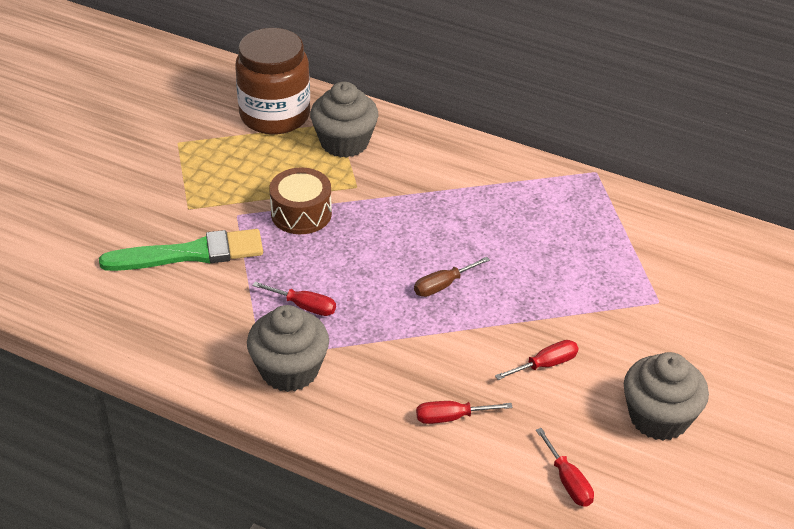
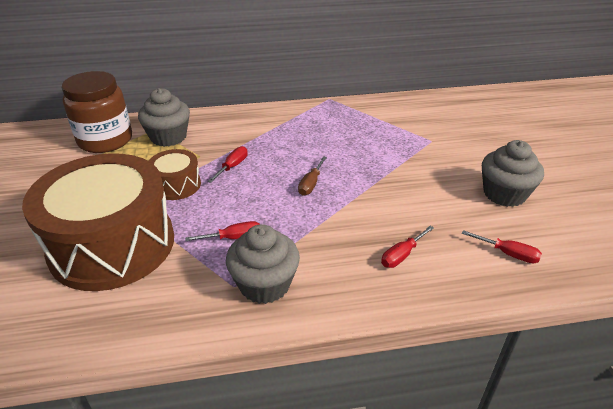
camera: 35 degrees left, 5 degrees down
(190, 254) = (112, 245): green brush -> brown drum
(546, 364) = (417, 197): red screwdriver -> red screwdriver (232, 166)

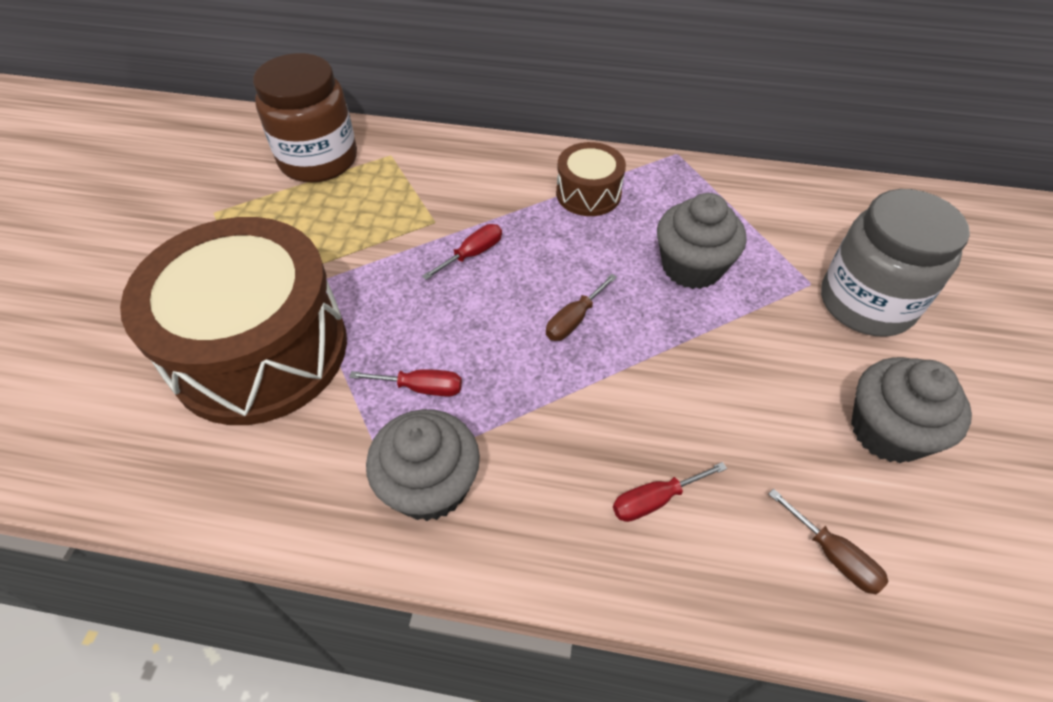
camera: 20 degrees right, 15 degrees up
(168, 137) = (405, 174): grey cupcake -> grey cupcake (691, 267)
(176, 185) = (381, 267): brown drum -> brown drum (588, 193)
(464, 143) = (866, 303): none -> grey jar
(508, 254) = (833, 556): red screwdriver -> brown screwdriver

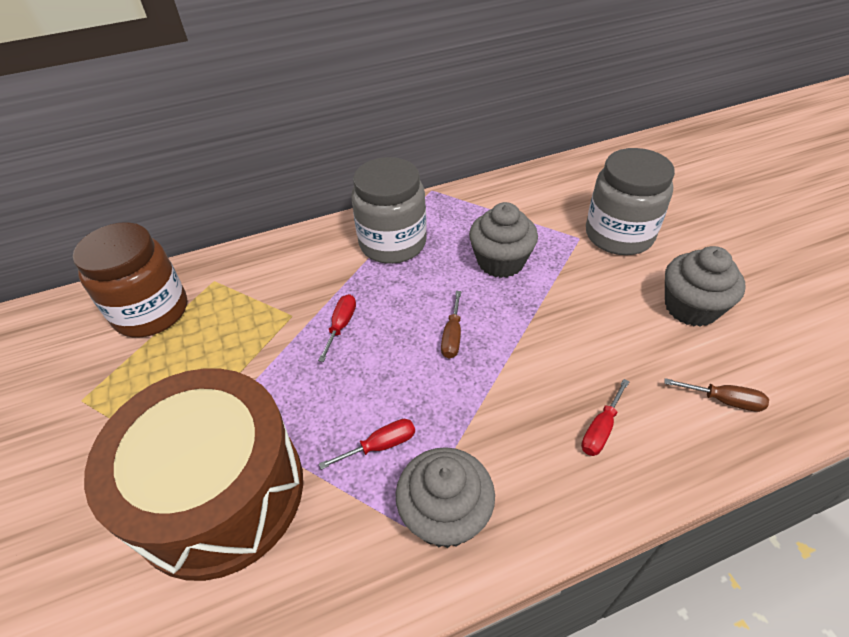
camera: 30 degrees left, 5 degrees down
(588, 193) = (392, 243): brown drum -> grey jar

